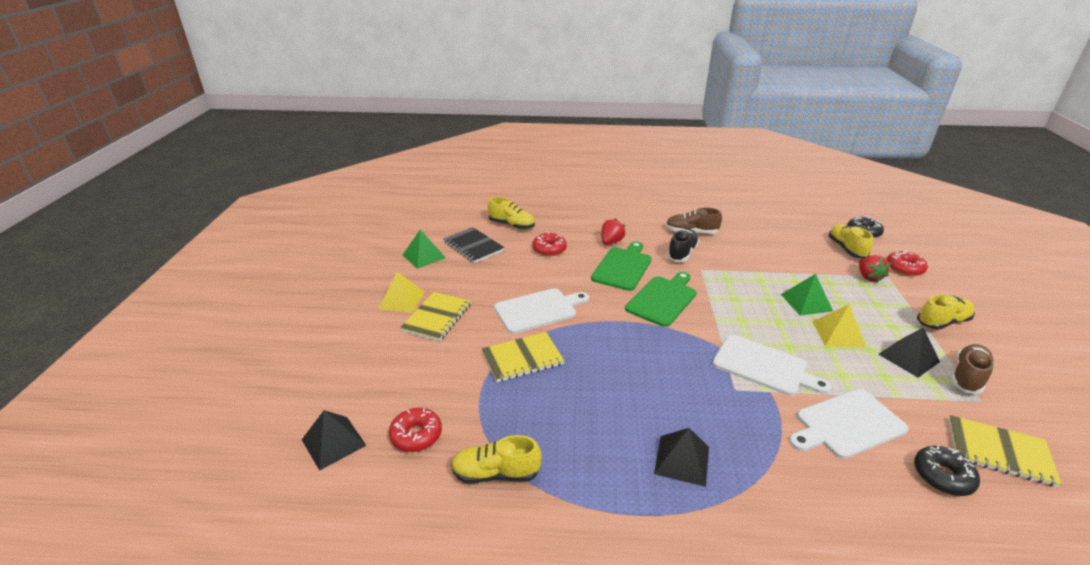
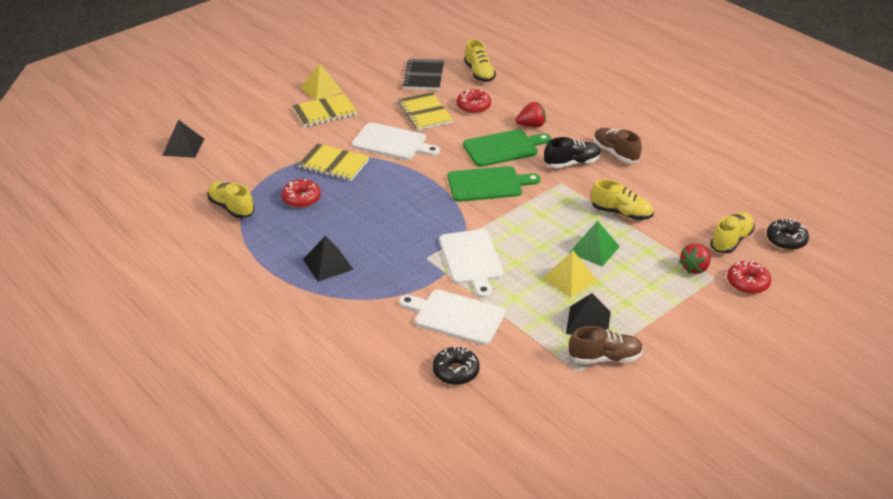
camera: 45 degrees right, 5 degrees up
(416, 435) = (222, 167): red donut -> red donut (301, 199)
(424, 256) = (379, 66): green pyramid -> none
(942, 322) = (677, 327): yellow shoe -> yellow shoe (621, 213)
(999, 452) = (521, 391): yellow notebook -> yellow notebook (425, 113)

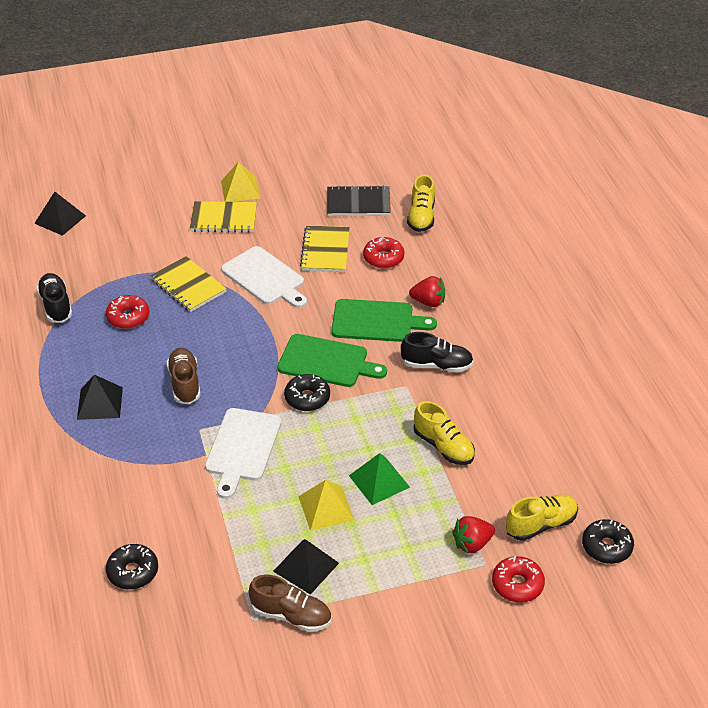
camera: 25 degrees right, 5 degrees up
(231, 208) = (56, 306): yellow shoe -> black shoe
(424, 76) = (358, 203): black notebook -> black notebook turned 60 degrees clockwise
(456, 316) = (178, 509): white cutting board -> none
(493, 212) = (307, 398): none -> black donut
(615, 153) = (496, 367): brown shoe -> brown shoe (185, 383)

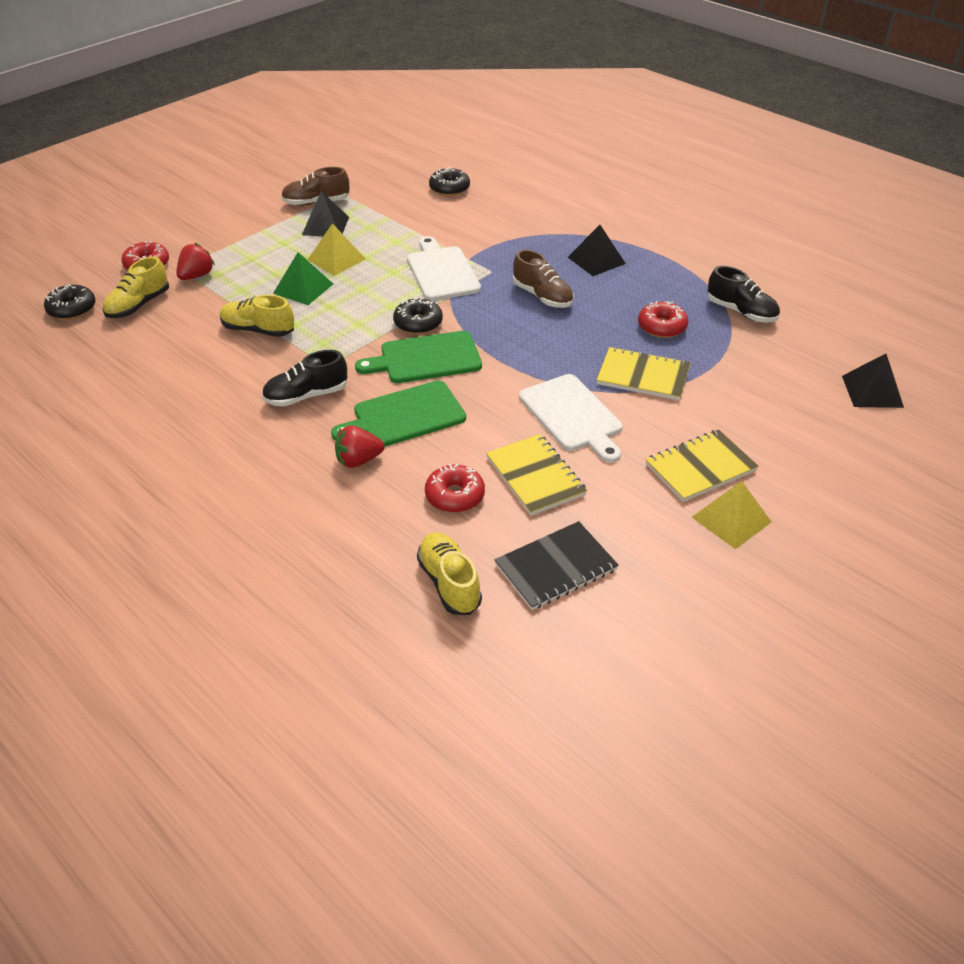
camera: 150 degrees right, 0 degrees up
(265, 278) = (572, 416): white cutting board -> white cutting board turned 135 degrees counterclockwise

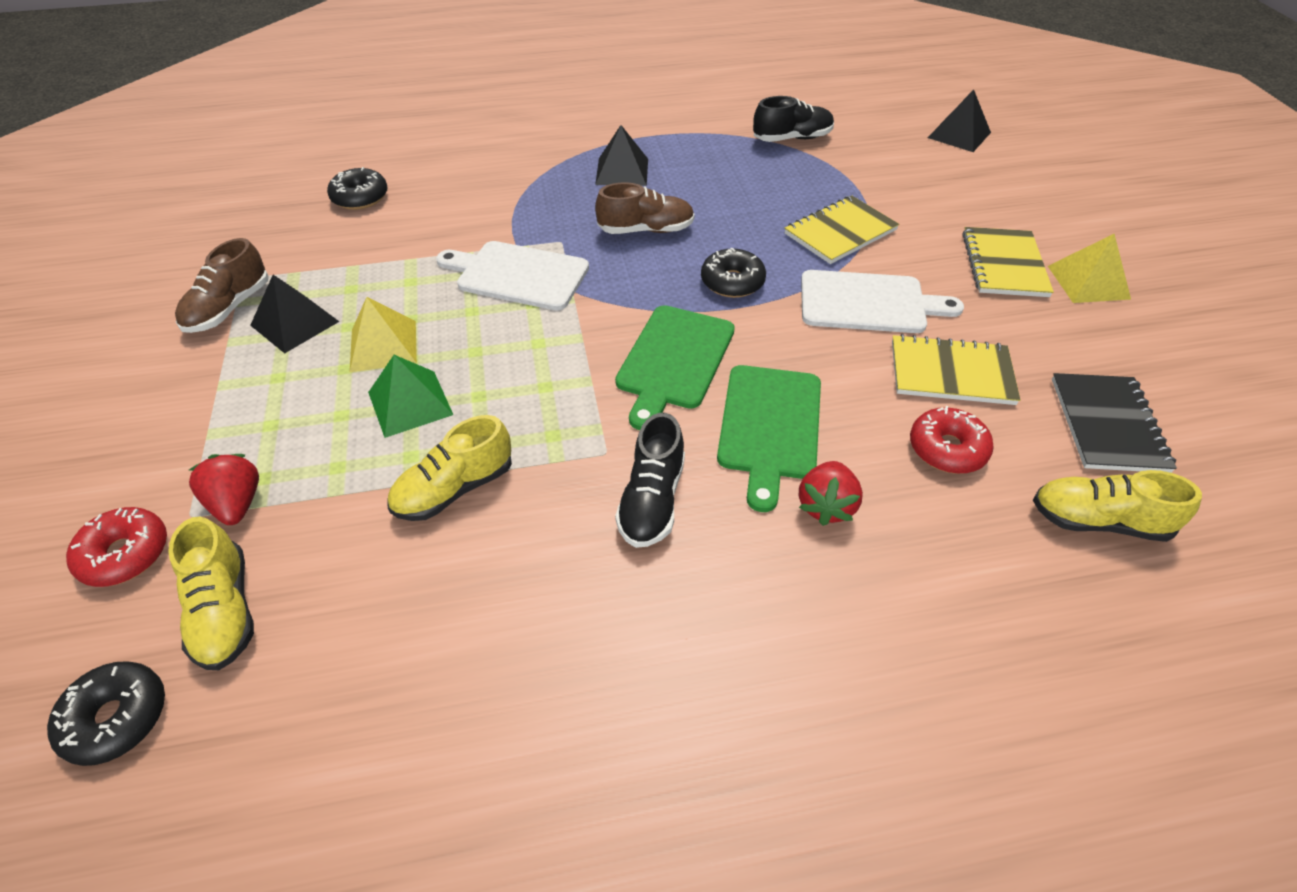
camera: 55 degrees left, 5 degrees up
(418, 323) = (598, 337): black donut -> black donut (732, 282)
(662, 327) = (772, 187): red donut -> none

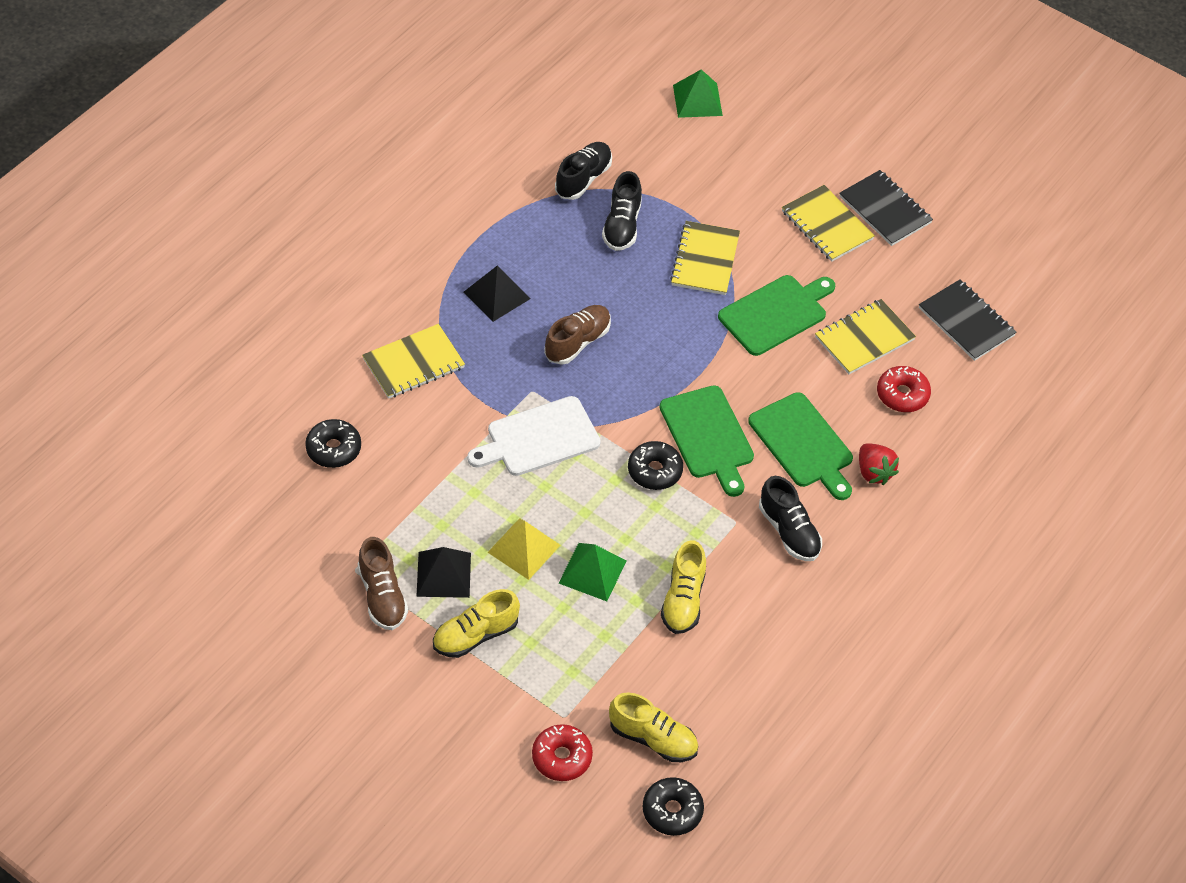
camera: 45 degrees left, 5 degrees up
(237, 503) = (580, 692): red strawberry -> none
(497, 179) = (413, 363): none -> yellow notebook
(732, 282) = (680, 351): black donut -> black donut (654, 471)
(789, 178) = (622, 225): none -> black shoe
(868, 303) = (776, 313): white cutting board -> green cutting board
(959, 135) = (697, 100): black pyramid -> green pyramid
(1088, 282) = (885, 210): yellow pyramid -> black notebook
(1098, 521) = (1001, 390): yellow shoe -> yellow shoe (475, 635)

